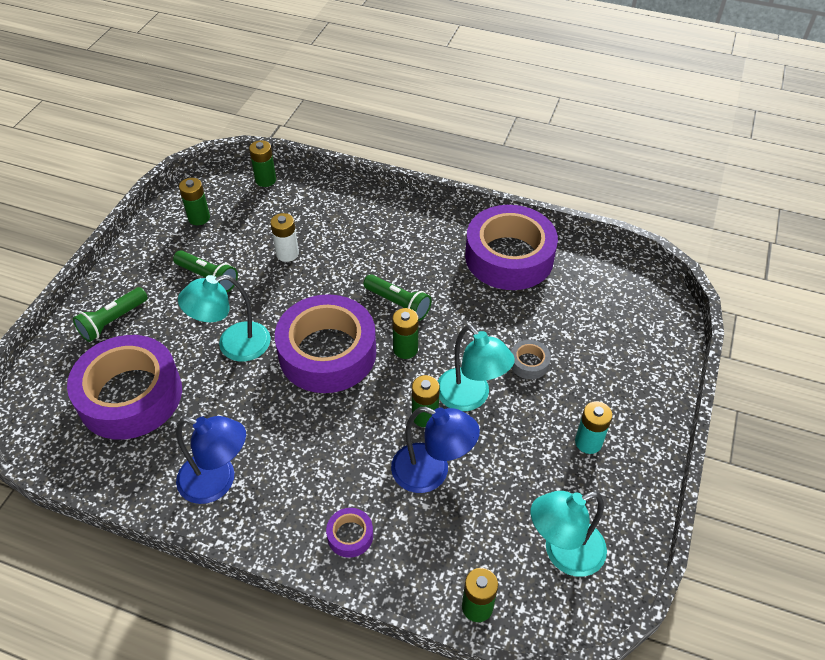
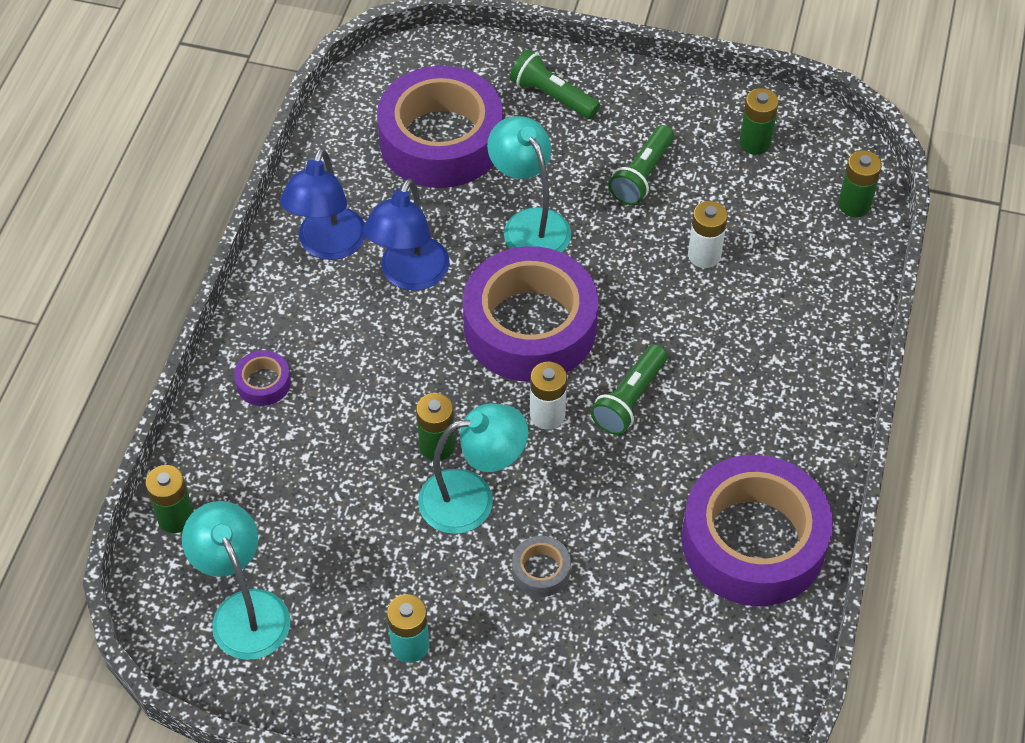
camera: 85 degrees right, 5 degrees up
(405, 349) = (547, 415): green battery -> white battery
(431, 473) = (351, 460): blue lamp -> blue lamp (409, 275)
(470, 397) = (472, 498): turquoise lamp -> turquoise lamp turned 150 degrees counterclockwise

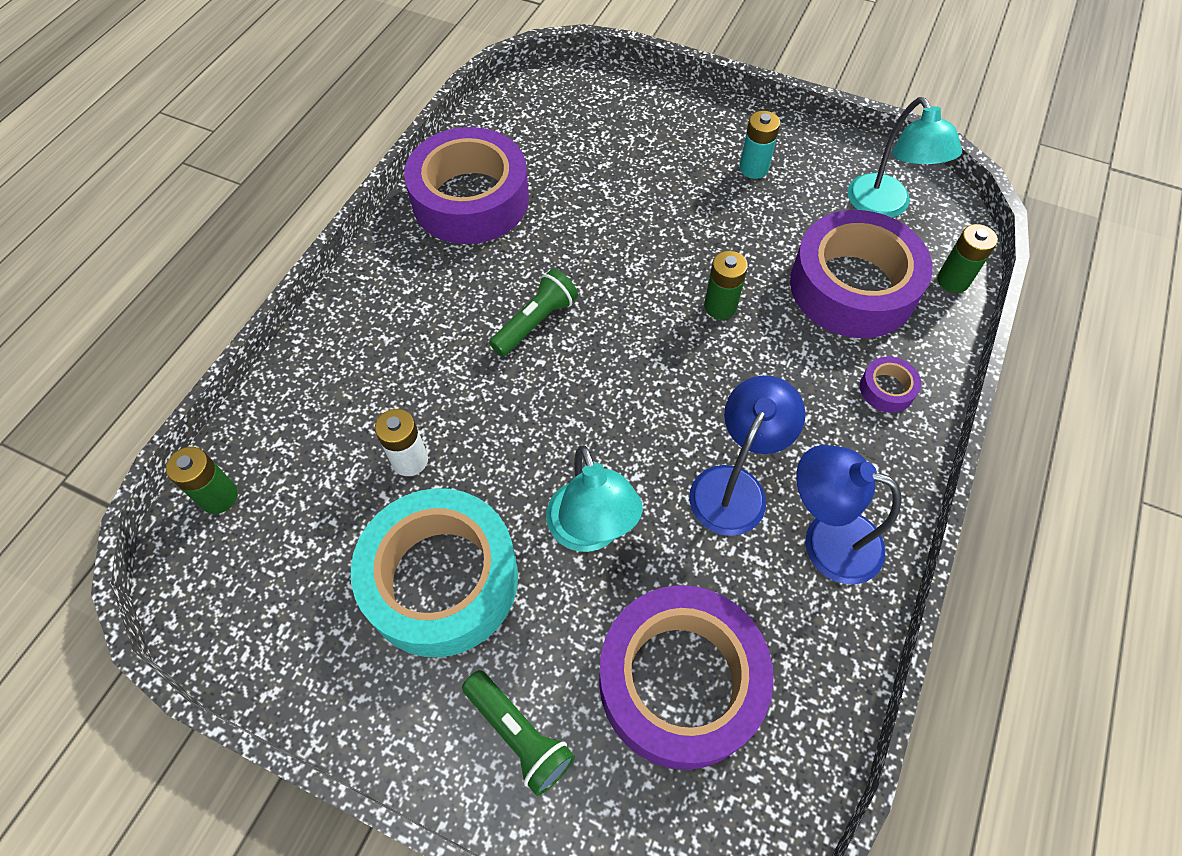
camera: 170 degrees left, 5 degrees up
(328, 246) = (826, 540): blue lamp -> blue lamp turned 90 degrees counterclockwise
(472, 498) = (693, 260): turquoise lamp -> none
(530, 326) = (614, 408): purple tape -> purple tape (852, 286)
(541, 570) = (645, 202): grey tape -> none
(547, 415) = (615, 319): white battery -> none
(642, 175) = (441, 579): green flashlight -> turquoise tape
(755, 143) = (287, 606): green battery -> none

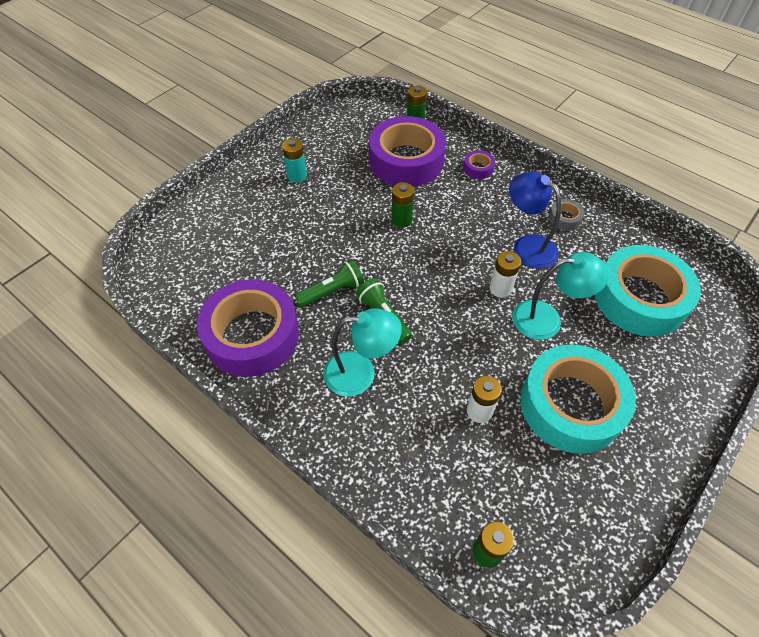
camera: 75 degrees left, 5 degrees down
(519, 735) = (670, 380): green flashlight -> green flashlight (332, 291)
(630, 458) = (500, 288): none -> white battery
(680, 681) = (639, 298): purple tape -> turquoise tape
(826, 540) = (564, 218): blue lamp -> grey tape
(884, 206) = (353, 131): turquoise lamp -> turquoise lamp (360, 373)

